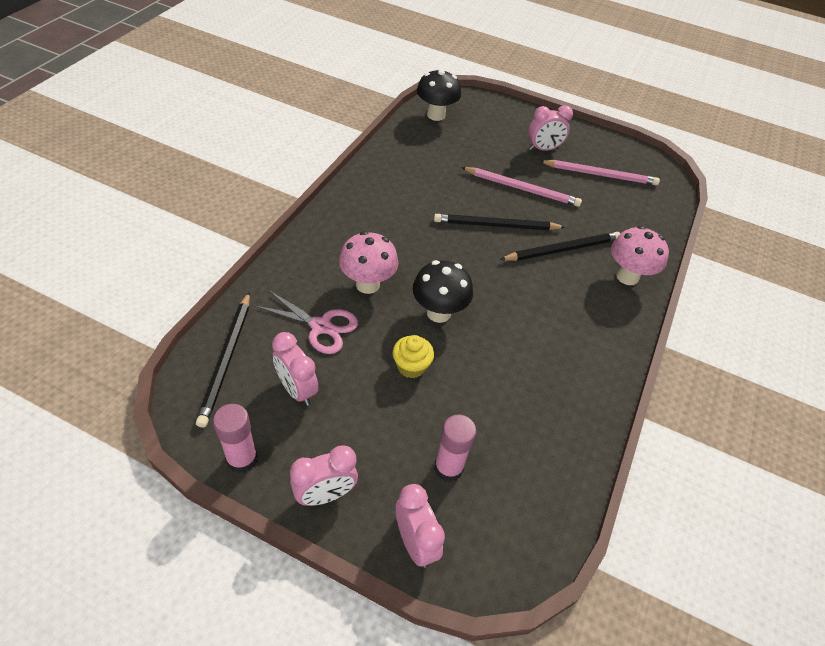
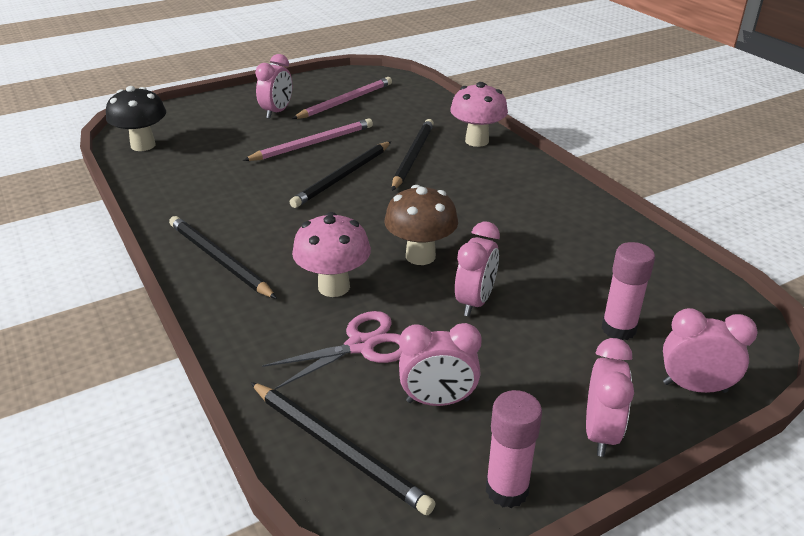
camera: 50 degrees left, 15 degrees down
(350, 217) = (219, 260): none -> black pencil
(411, 366) = (475, 302): yellow cupcake -> pink clock
(438, 313) = (420, 256): black mushroom -> brown mushroom

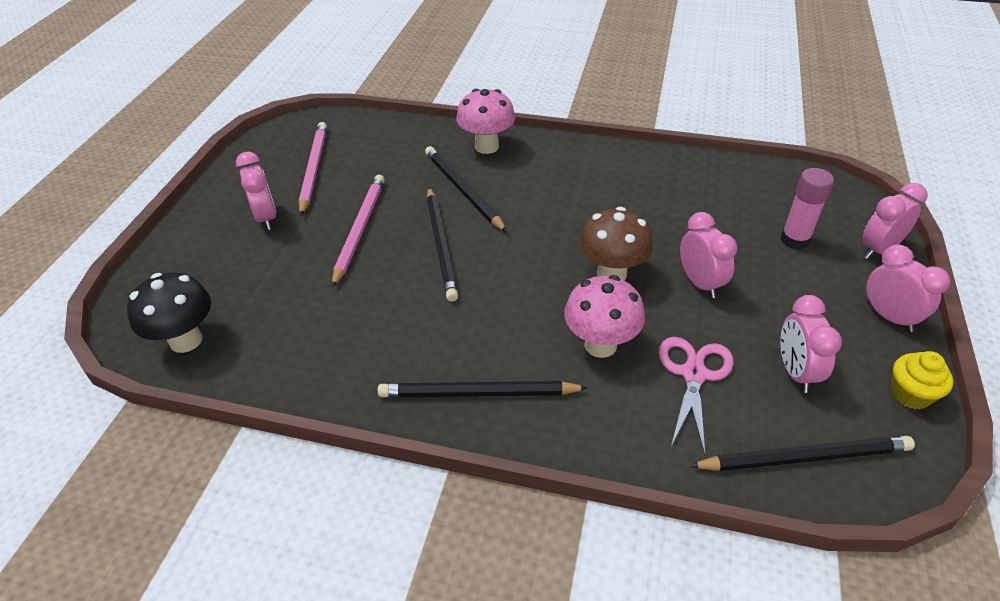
camera: 45 degrees left, 10 degrees up
(438, 401) = (795, 372): pink clock -> pink clock turned 135 degrees clockwise
(506, 490) = (910, 394): pink glue stick -> yellow cupcake

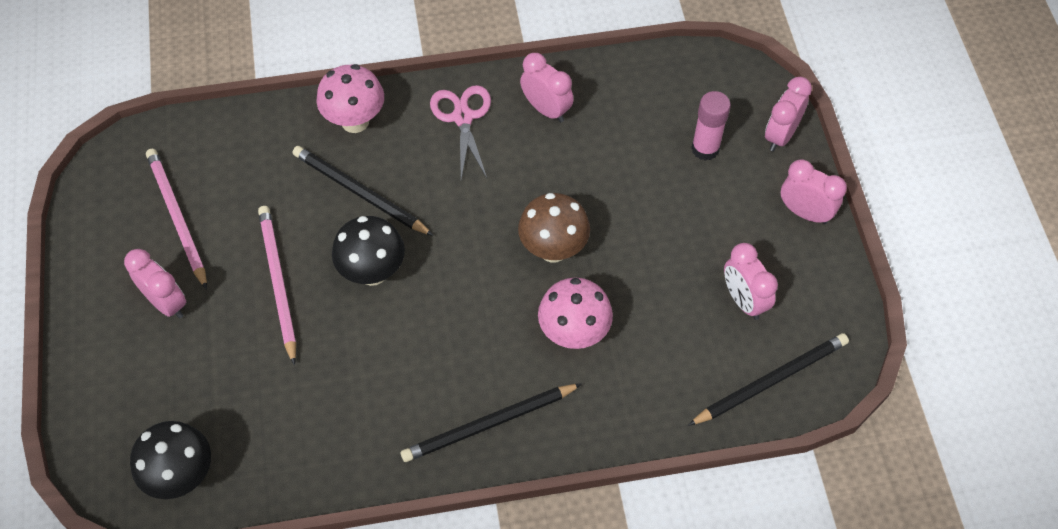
camera: 25 degrees left, 15 degrees up
(441, 244) = (373, 272): black pencil -> black mushroom
(693, 374) = (662, 334): pink scissors -> pink scissors (463, 117)
(700, 283) = (636, 232): pink clock -> pink clock (546, 109)
(910, 394) = (836, 289): yellow cupcake -> none

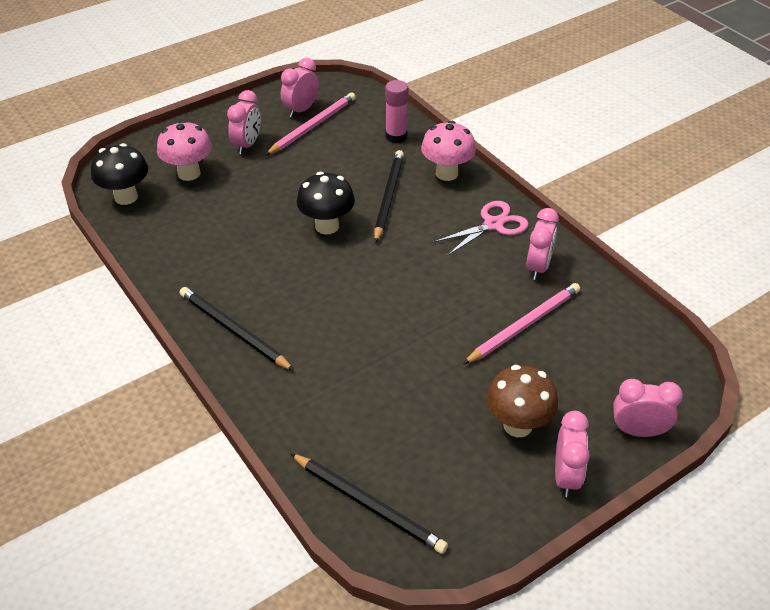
camera: 65 degrees right, 15 degrees down
(278, 283) = (290, 186): pink pencil -> pink pencil (523, 325)
(553, 249) = (409, 315): brown mushroom -> brown mushroom (517, 425)
(573, 333) = (339, 353): pink mushroom -> pink mushroom (189, 173)
(705, 149) = (579, 380): pink glue stick -> pink glue stick (396, 136)
(743, 300) = (440, 458): pink clock -> pink clock (301, 110)

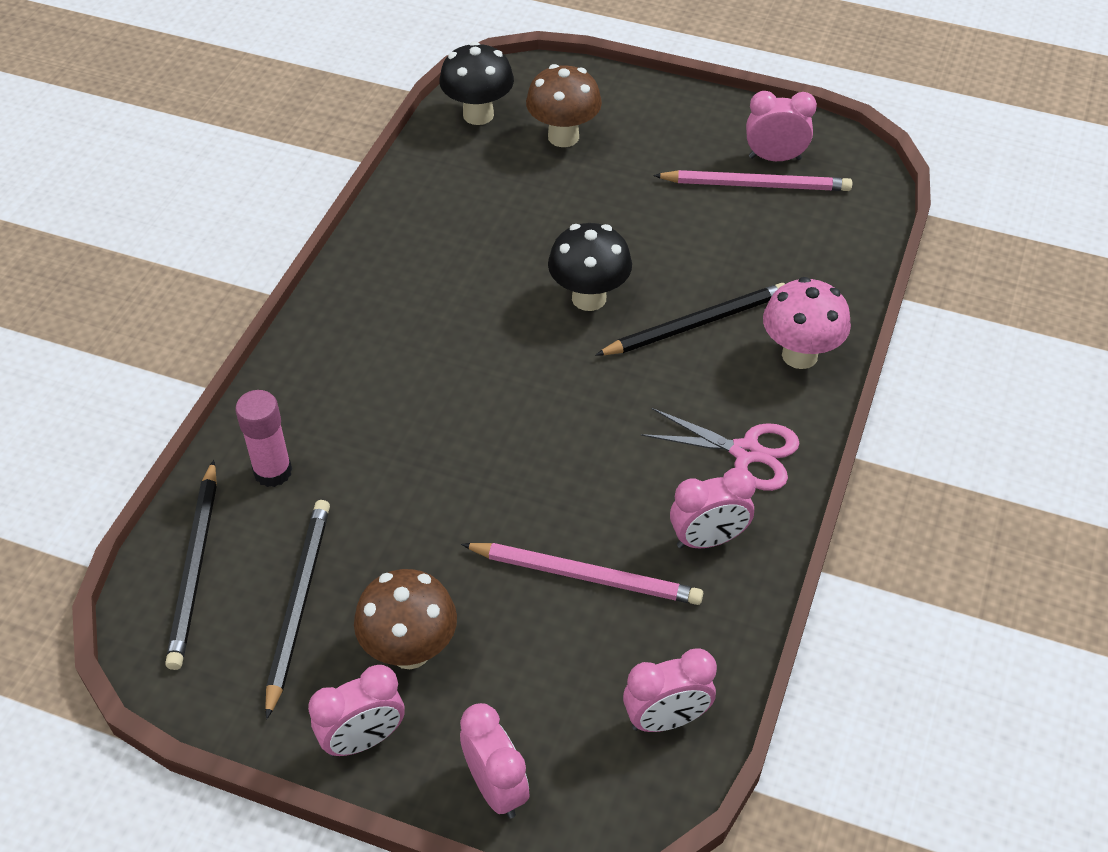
camera: 55 degrees right, 5 degrees up
(189, 173) = (563, 137): pink mushroom -> brown mushroom
(234, 331) = (354, 317): black pencil -> black pencil (298, 605)
(247, 145) = (660, 152): pink clock -> pink clock (666, 719)
(396, 136) = (820, 269): pink glue stick -> pink glue stick (273, 472)

